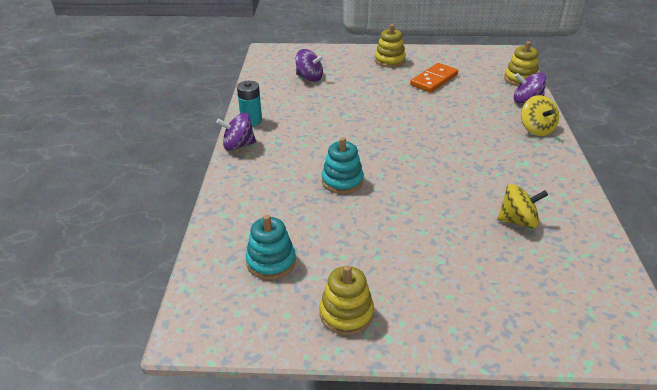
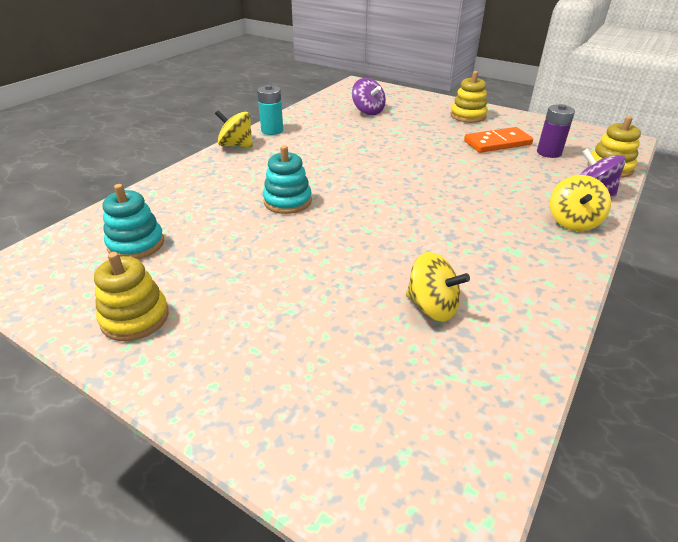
camera: 30 degrees right, 0 degrees up
(238, 145) = (236, 145): purple spinning top -> yellow spinning top
(474, 78) = (549, 152): none -> purple battery

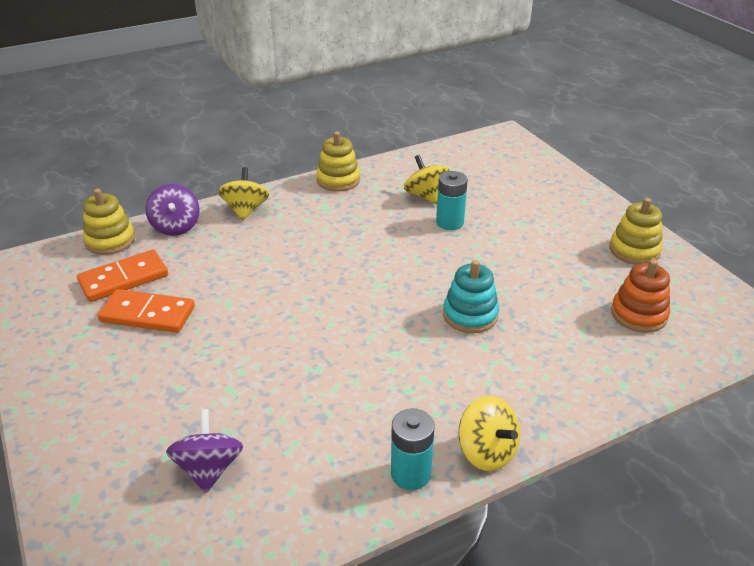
camera: 150 degrees left, 0 degrees up
(136, 244) = (638, 314): turquoise stacking toy -> orange stacking toy
(371, 278) = (449, 222): none -> turquoise battery
(468, 116) = (88, 385): yellow stacking toy -> yellow stacking toy (338, 180)
(549, 152) = (124, 279): purple battery -> orange domino
(573, 221) = (245, 210): yellow spinning top -> yellow spinning top turned 45 degrees counterclockwise

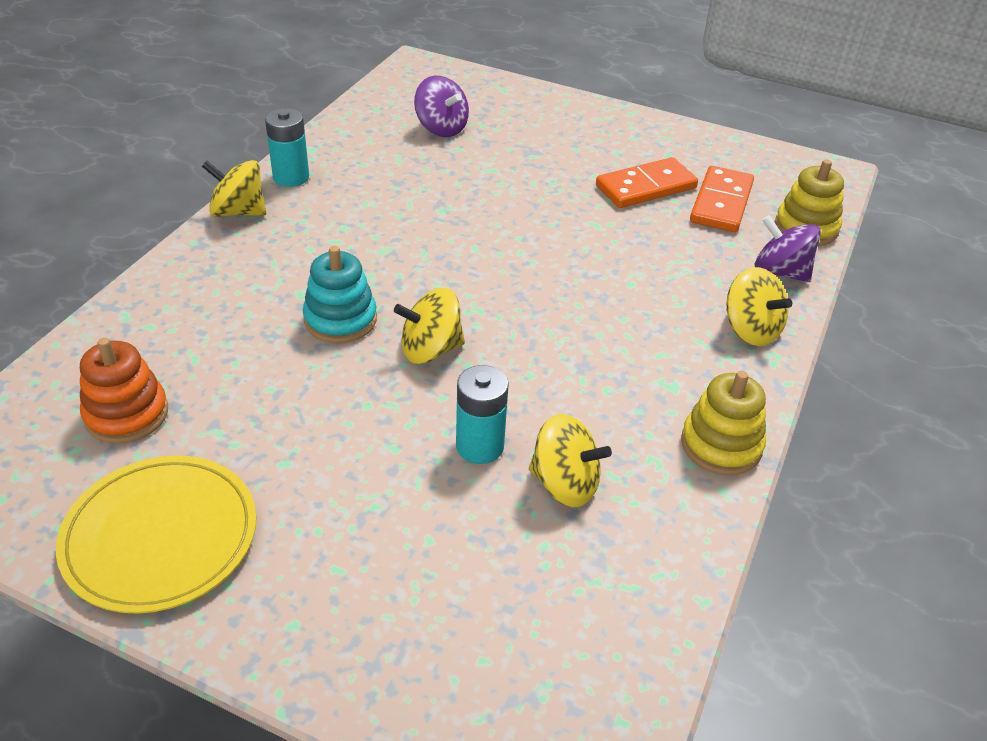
camera: 140 degrees right, 5 degrees up
(430, 274) = (430, 349): none -> yellow spinning top
(634, 250) = (160, 536): yellow stacking toy -> yellow plate

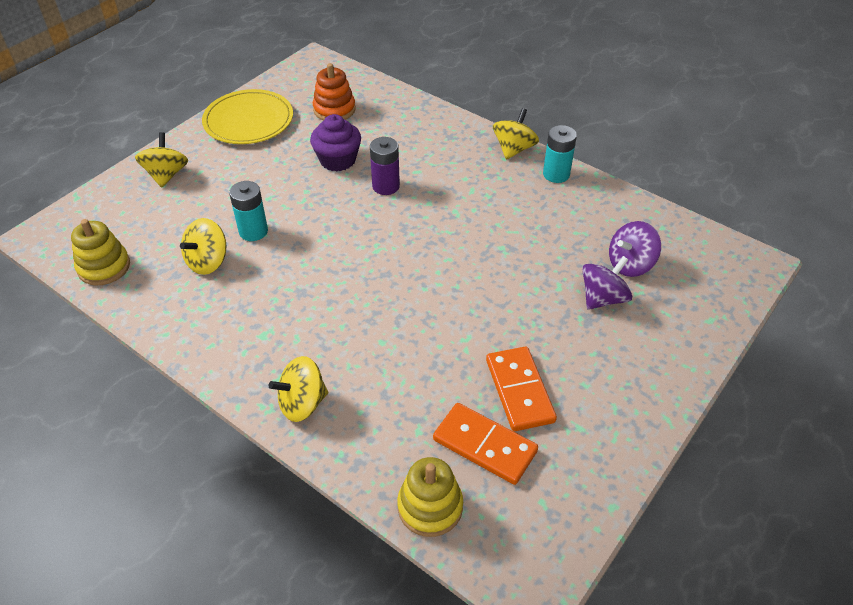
camera: 105 degrees right, 5 degrees up
(280, 382) = (338, 160): none -> purple cupcake
(340, 319) = (386, 186): turquoise stacking toy -> purple battery
(430, 349) = (344, 222): yellow spinning top -> yellow spinning top (166, 175)
(721, 445) = (200, 345): yellow stacking toy -> yellow stacking toy (104, 267)
(780, 272) = (368, 455): purple spinning top -> purple spinning top (603, 298)

